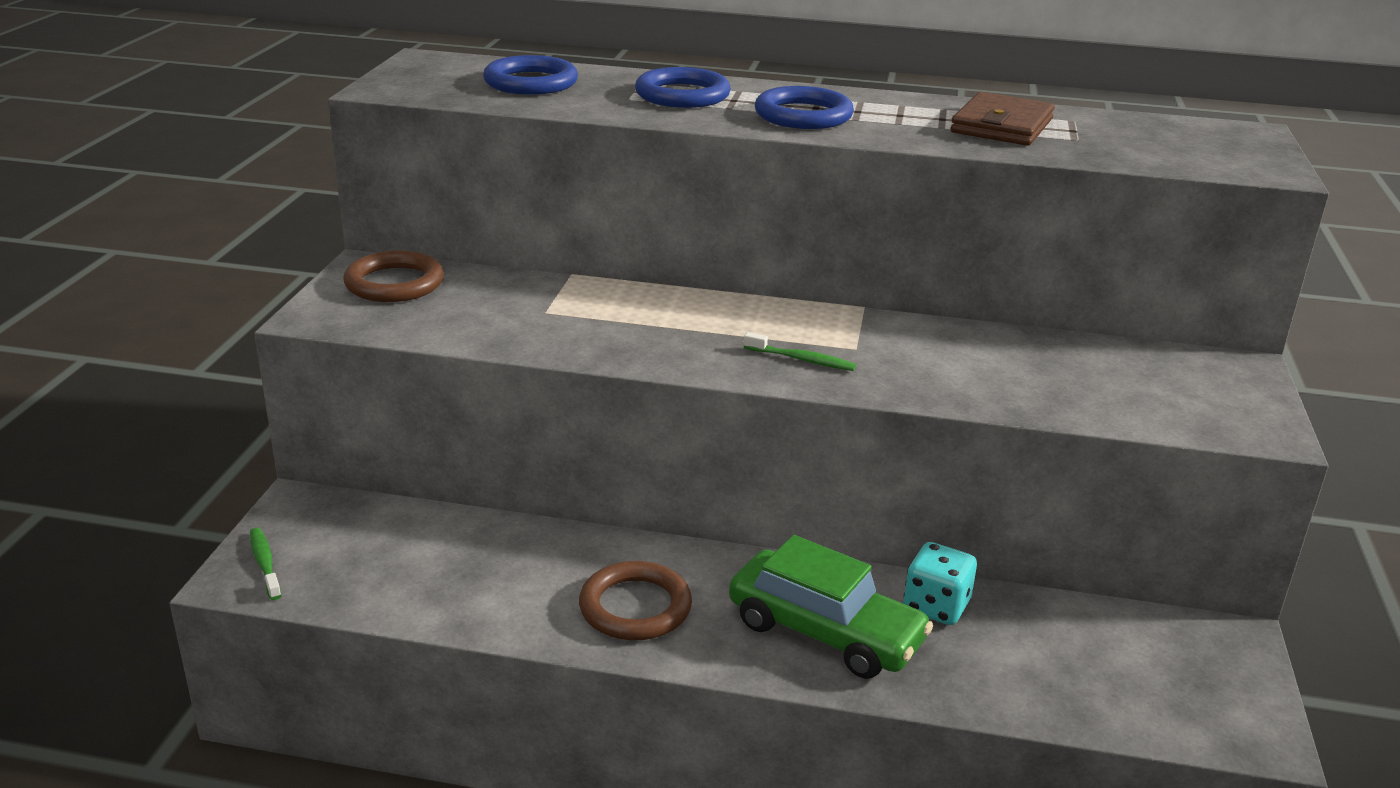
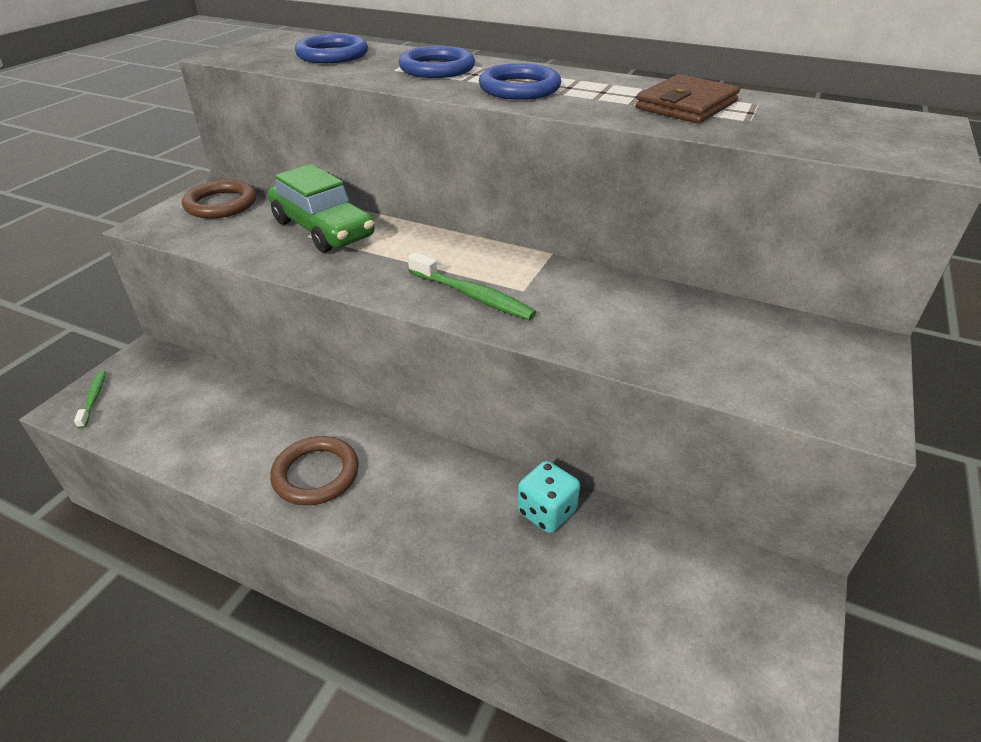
camera: 15 degrees right, 10 degrees up
(802, 360) = (473, 296): green toothbrush -> green toothbrush, size x1.60
(825, 632) = (446, 521): green car -> green car (323, 229)

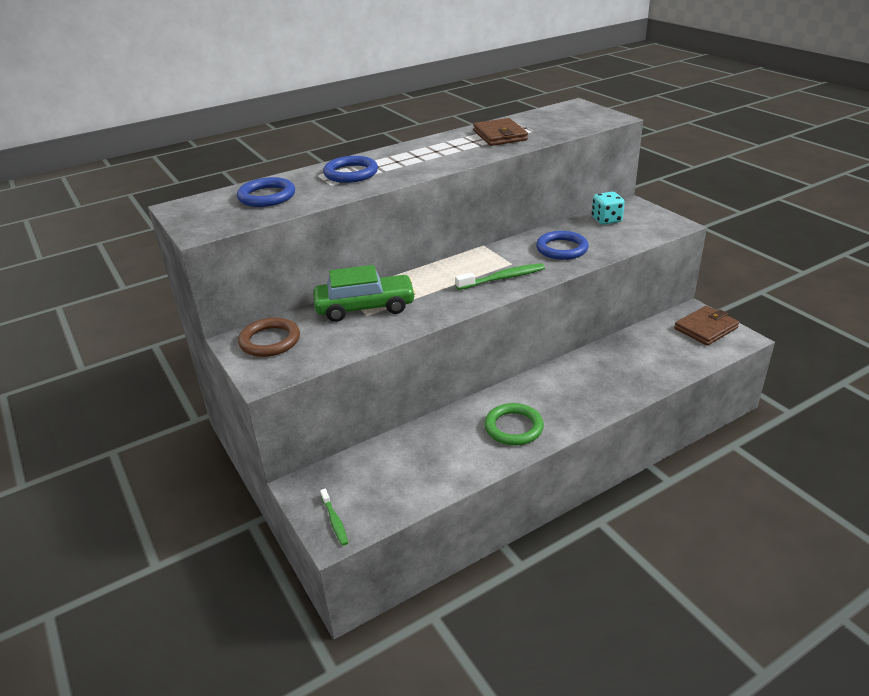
camera: 55 degrees left, 5 degrees down
(93, 398) = (335, 521): green toothbrush -> green toothbrush turned 135 degrees counterclockwise
(316, 474) = (513, 427): brown ring -> green ring
(519, 88) = (421, 162): blue ring -> blue ring (562, 249)
(546, 512) = (604, 357): turquoise dice -> turquoise dice (606, 220)
(759, 628) = (706, 328): none -> brown wallet

